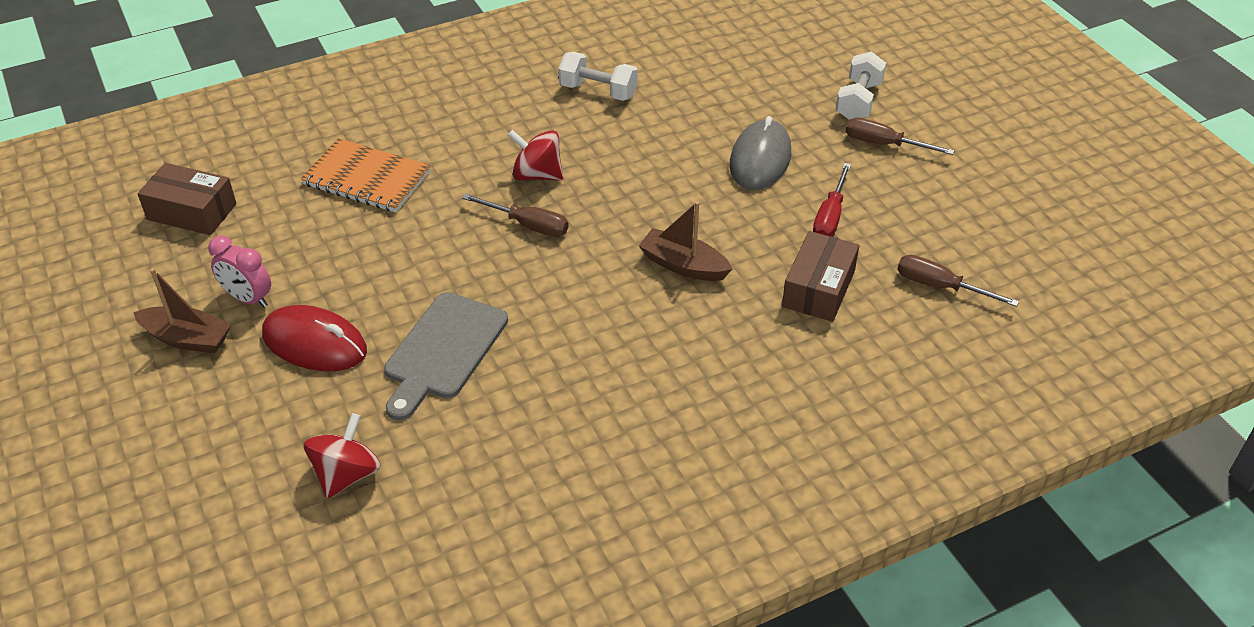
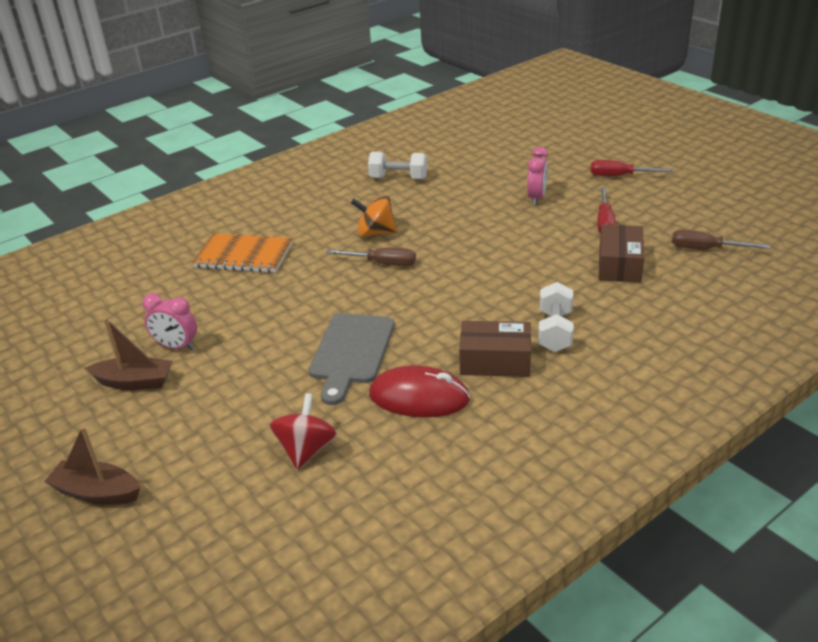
camera: 10 degrees left, 10 degrees down
(192, 212) = (108, 299): brown box -> brown box (495, 361)
(314, 343) = (243, 366): red mouse -> red mouse (419, 397)
(537, 175) = (375, 233): red spinning top -> orange spinning top
(683, 265) = (512, 268): brown boat -> brown boat (97, 492)
(760, 159) = (536, 198): grey mouse -> pink clock
(858, 101) = (588, 155): white dumbbell -> white dumbbell (555, 331)
(884, 144) = (620, 176): brown screwdriver -> red screwdriver

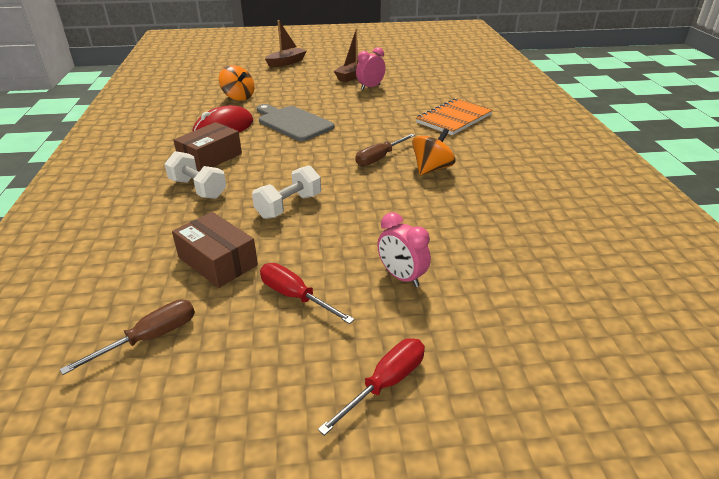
camera: 120 degrees right, 0 degrees up
(306, 450) = (238, 97): red spinning top -> orange spinning top
(398, 178) = (536, 211): white dumbbell -> white dumbbell (289, 206)

